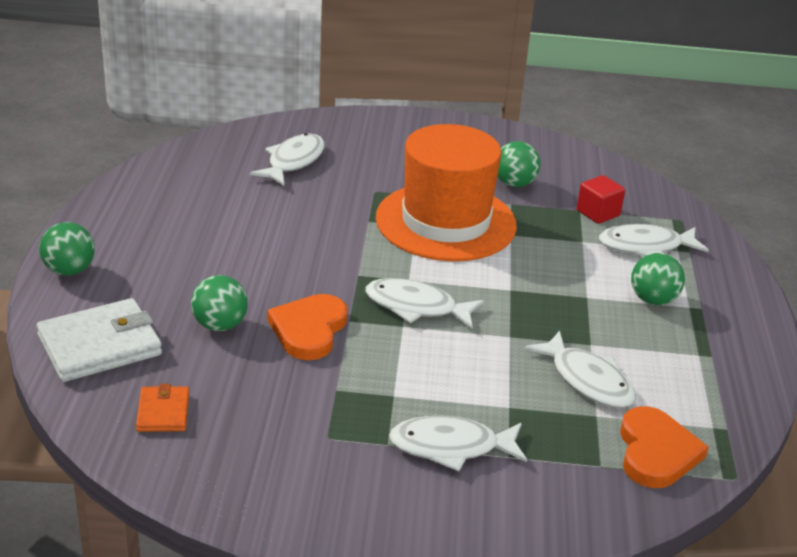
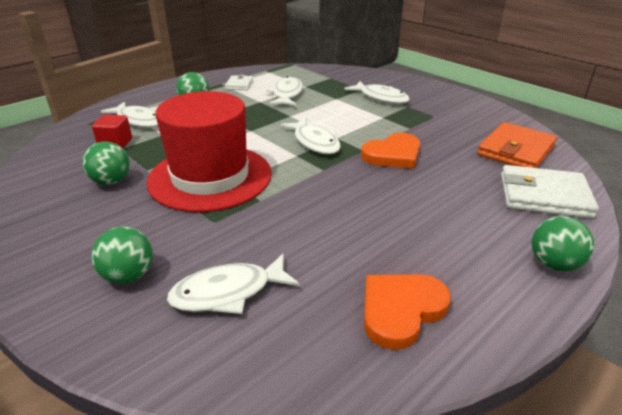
camera: 135 degrees left, 0 degrees up
(163, 412) = (516, 150): orange wallet -> orange wallet, size x1.87
(220, 325) = (448, 177): green ball -> green ball (128, 276)
(446, 222) = (210, 177): orange hat -> red hat
(656, 452) = (303, 74): orange heart -> orange heart (401, 310)
(685, 367) = (239, 85): none -> white wallet

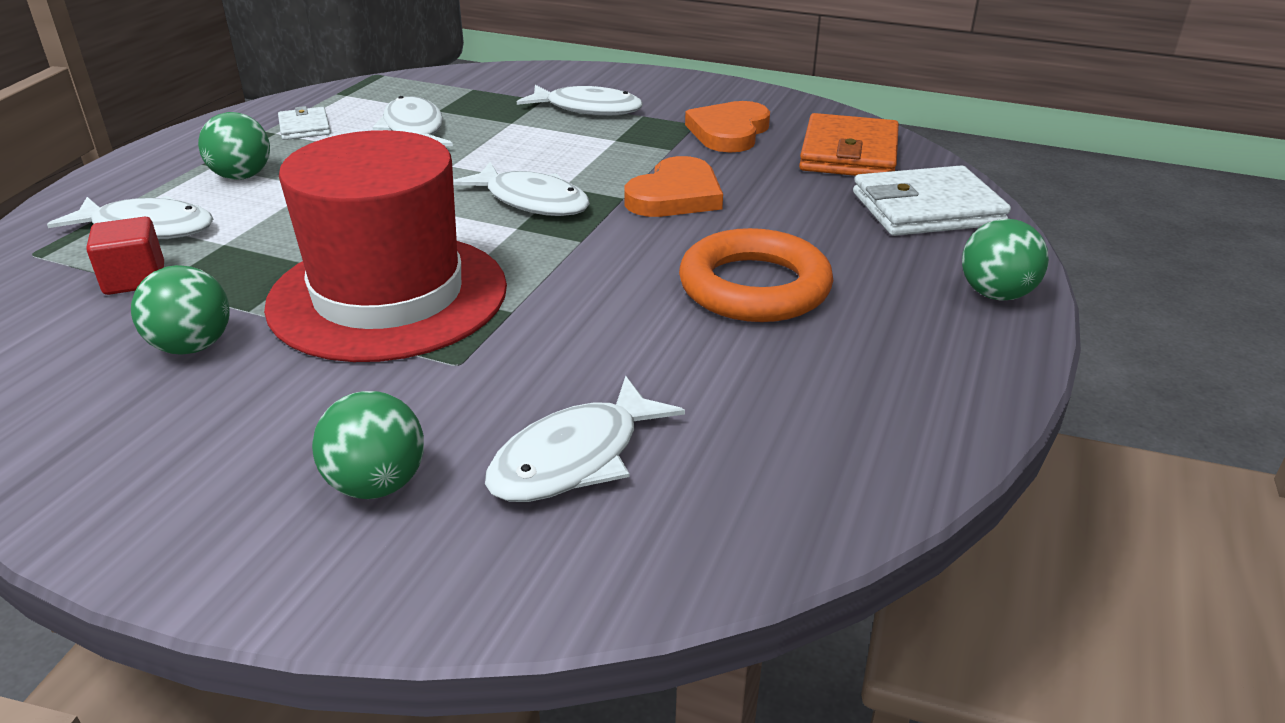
camera: 25 degrees left, 0 degrees up
(399, 219) = (754, 287): none -> orange ring
(401, 310) = (846, 406): orange heart -> orange heart (729, 132)

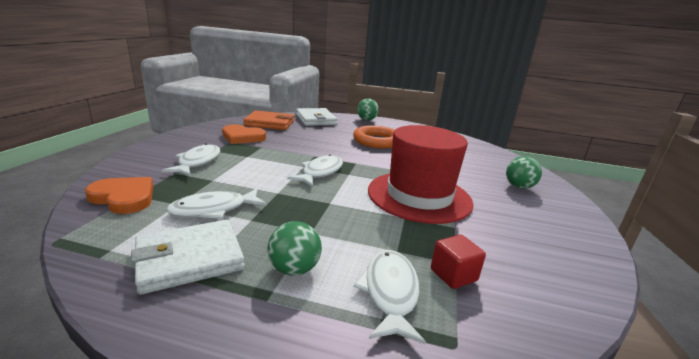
camera: 100 degrees left, 10 degrees down
(192, 346) = (491, 236): green ball -> none
(304, 127) = (190, 259): white wallet -> white wallet, size x1.87
(575, 458) = (479, 163): white fish -> none
(675, 195) = (310, 148): orange heart -> orange heart (124, 197)

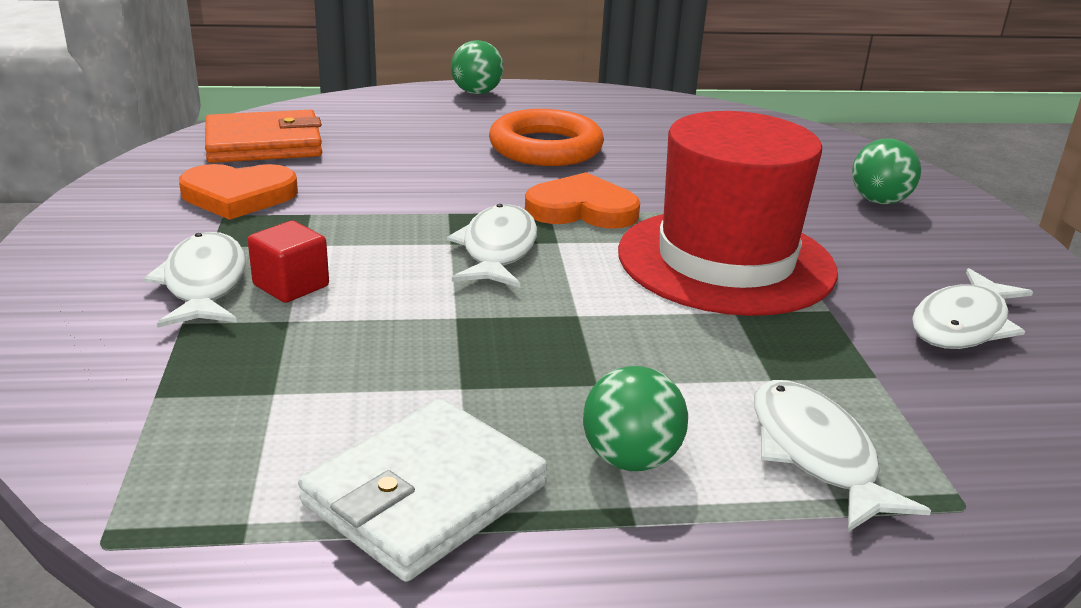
camera: 20 degrees left, 5 degrees up
(124, 197) = (134, 408): orange heart -> orange heart (582, 209)
(214, 210) = (364, 385): white fish -> white fish (963, 324)
(316, 119) = (362, 113): white wallet -> none
(453, 275) = (886, 397): red cube -> red cube (291, 286)

